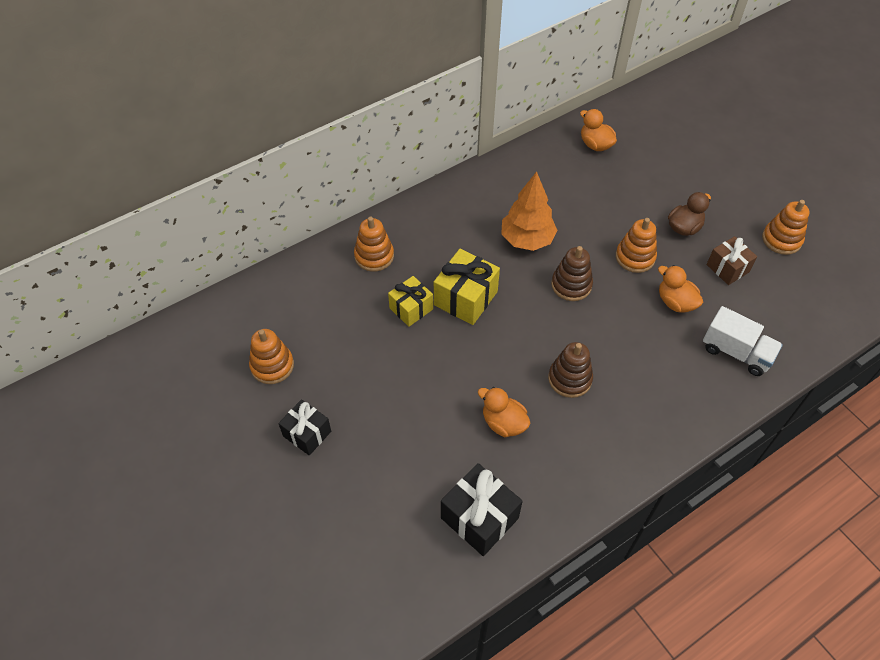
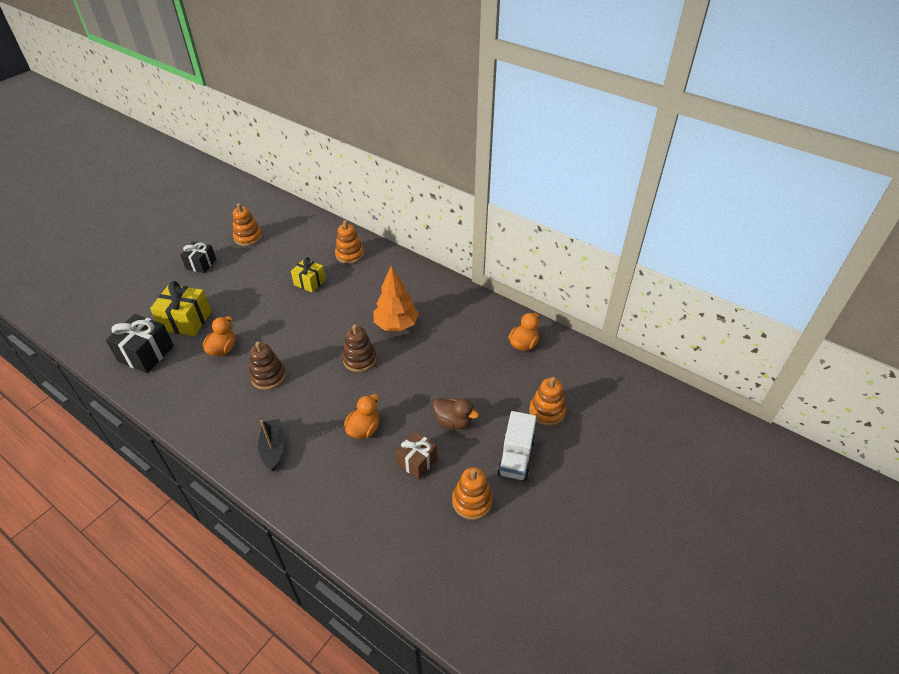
camera: 70 degrees right, 10 degrees down
(465, 298) = (327, 306): yellow gift -> yellow gift (186, 321)
(635, 257) = (404, 393): orange stacking toy -> orange stacking toy (547, 411)
(682, 389) = (273, 448): none -> black boat
(736, 352) = (321, 481): white truck -> white truck (516, 457)

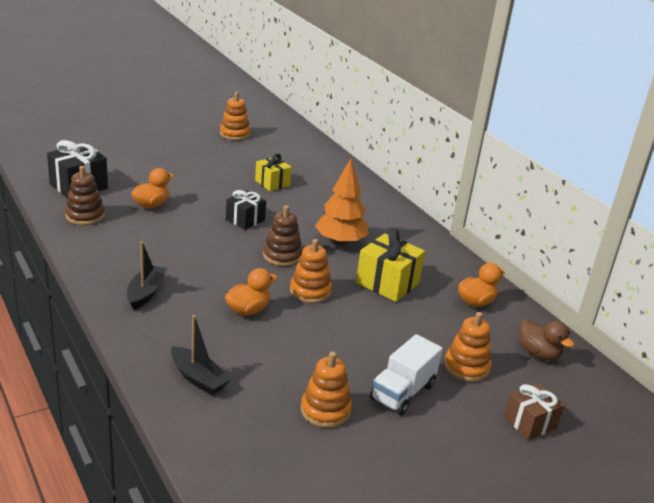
camera: 20 degrees right, 15 degrees down
(186, 321) = (132, 175): yellow gift -> yellow gift (387, 283)
(201, 264) = (176, 140): black gift -> black gift (245, 220)
(268, 376) = (180, 238): brown stacking toy -> brown stacking toy (85, 216)
(350, 255) = (328, 175): orange stacking toy -> orange stacking toy (310, 291)
(363, 516) = (198, 378): none -> black boat
(417, 461) = (287, 355): brown gift -> brown gift (530, 422)
(453, 421) = (350, 338): brown duck -> brown duck (538, 353)

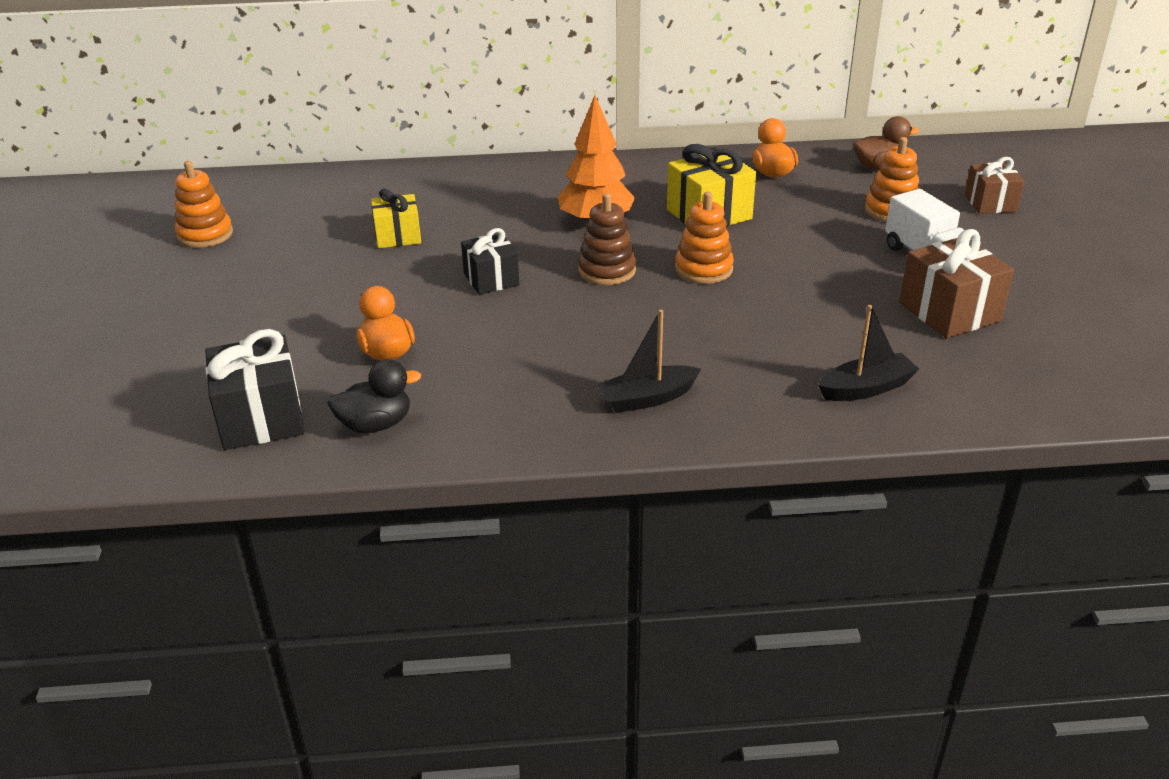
camera: 60 degrees left, 5 degrees up
(85, 216) = (375, 425): brown stacking toy -> black duck
(146, 293) = (647, 398): black boat -> black boat turned 60 degrees counterclockwise
(248, 310) = (727, 322): orange duck -> none
(325, 410) = (949, 312): orange stacking toy -> brown gift

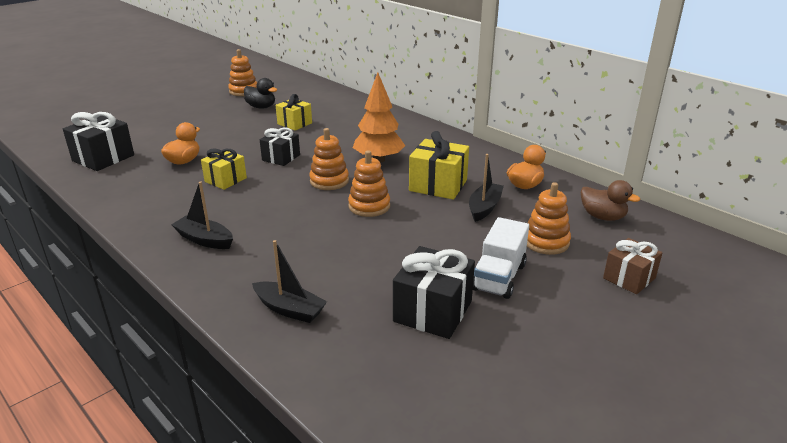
camera: 50 degrees right, 5 degrees down
(375, 425) = (118, 182): black duck -> black duck (261, 107)
(498, 337) = (225, 180): none -> yellow gift
(607, 270) = (329, 181): brown stacking toy -> orange stacking toy
(790, 211) = (484, 207): none -> black boat
(949, 312) = (432, 311): brown gift -> black gift

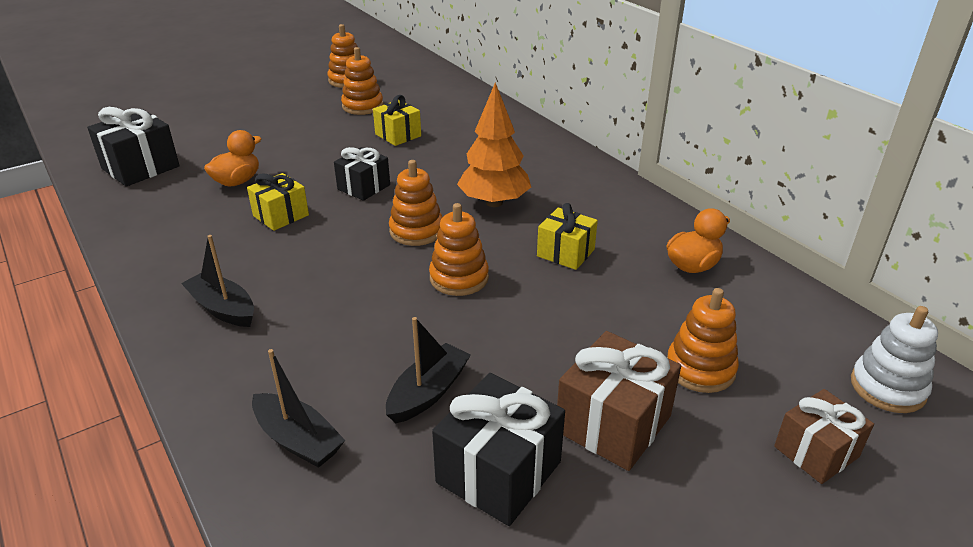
camera: 10 degrees right, 5 degrees up
(261, 107) = (362, 106): black duck -> orange stacking toy
(438, 185) = (565, 253): yellow gift -> yellow gift, size x0.66
(484, 207) = (623, 298): black boat -> black boat (428, 392)
(499, 277) = (613, 423): white truck -> brown gift
(602, 217) = (799, 333): brown duck -> none
(663, 240) = (887, 387): none -> white stacking toy

